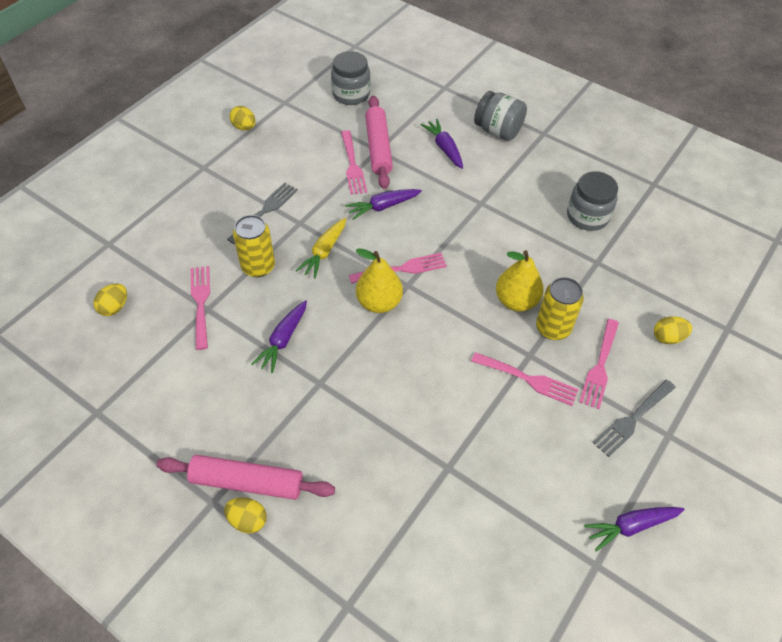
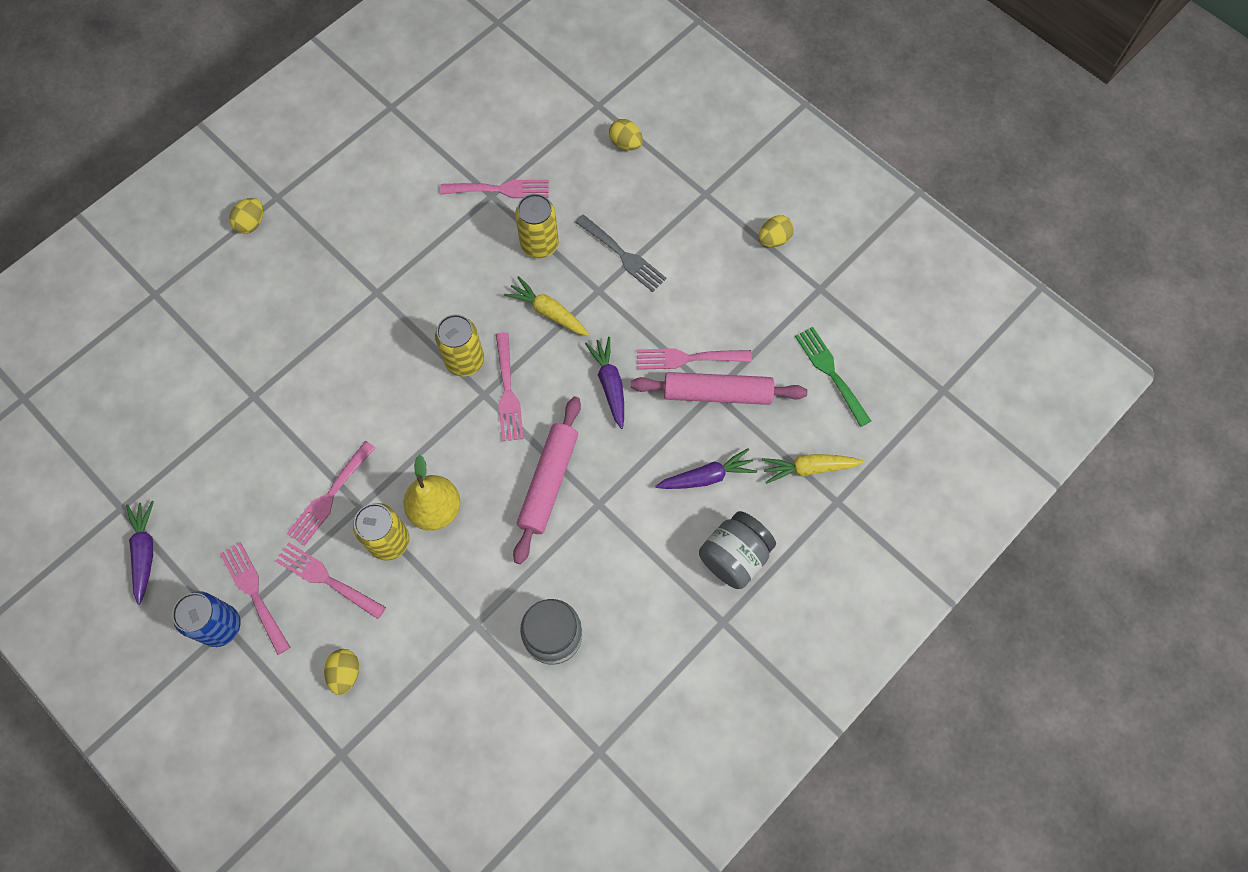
camera: 100 degrees right, 15 degrees up
(114, 307) = (510, 114): yellow egg -> yellow egg (625, 143)
(247, 482) = (287, 224): pink rolling pin -> pink rolling pin (548, 482)
(283, 340) = (436, 262): purple carrot -> none
(351, 94) = (830, 372): grey jar -> green fork
(379, 302) = (465, 360): yellow pear -> yellow can
(424, 100) = (809, 468): none -> yellow carrot
(632, 419) = (254, 593): grey fork -> pink fork
(670, 439) = (221, 626): none -> blue can

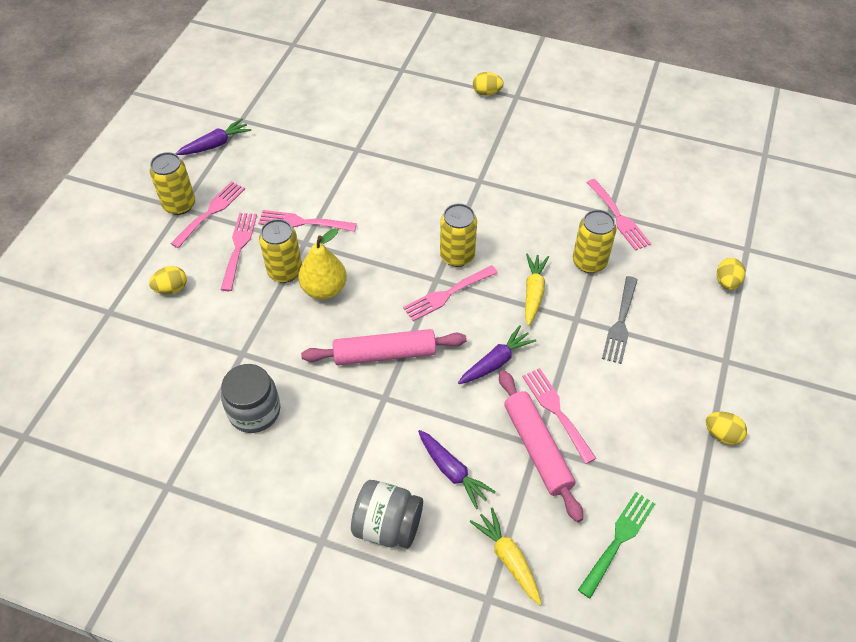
camera: 65 degrees right, 15 degrees down
(221, 626) = (179, 205): blue can -> yellow can

